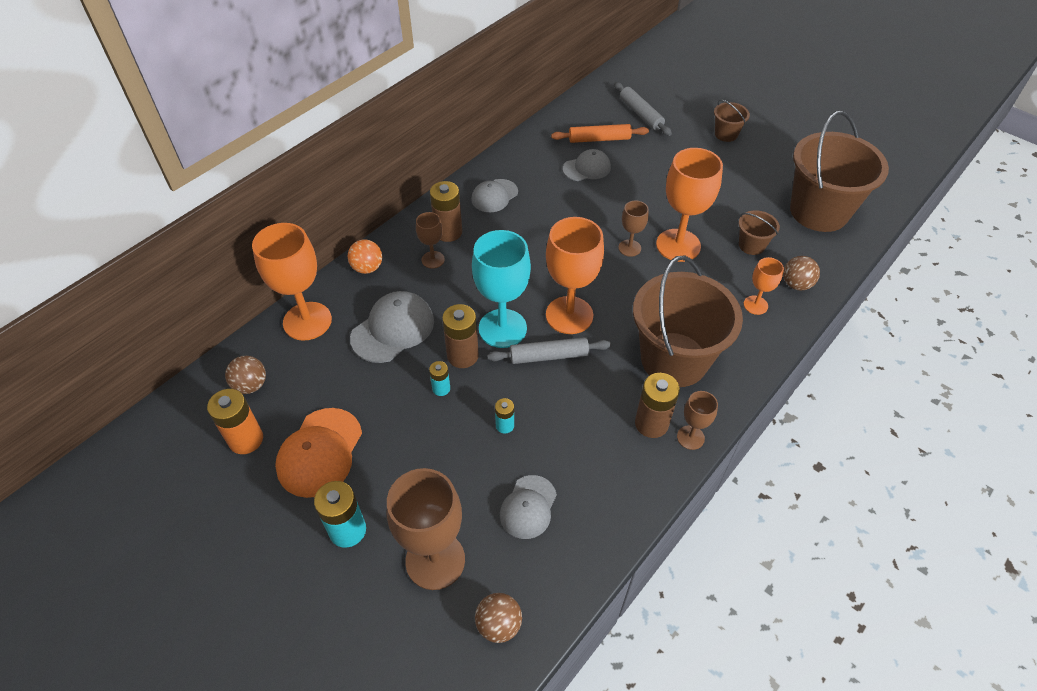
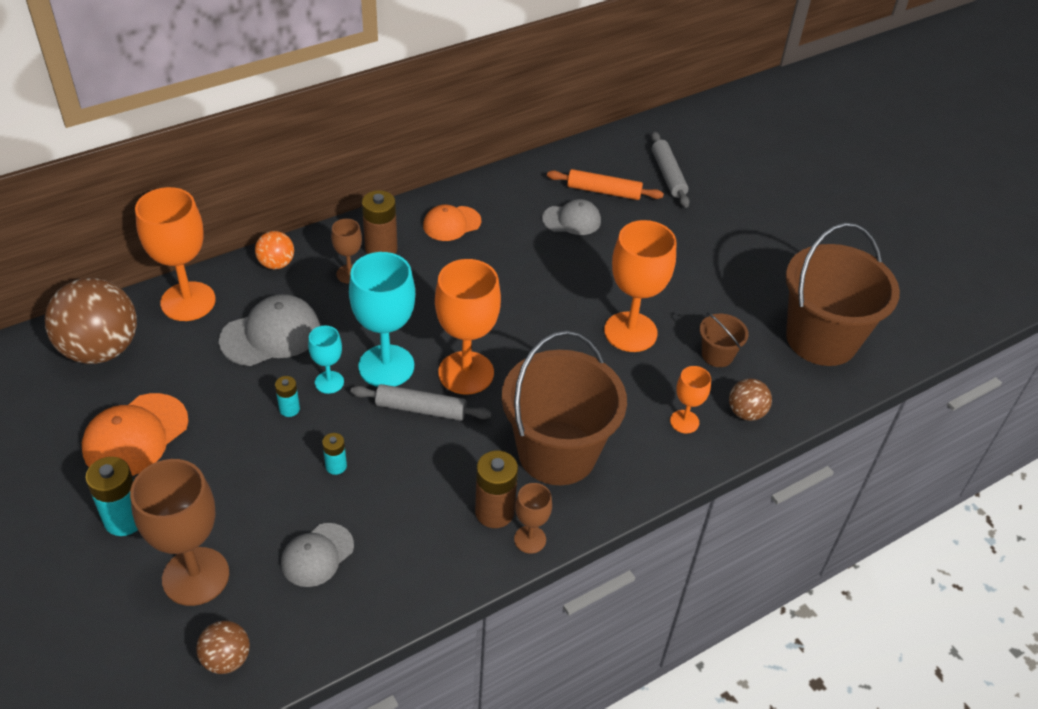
camera: 15 degrees right, 5 degrees down
(246, 439) = (70, 401): orange battery -> none
(251, 385) = (101, 349): brown ball -> brown ball, size x2.04
(462, 356) = (329, 382): brown battery -> turquoise goblet
(494, 196) = (451, 224): grey cap -> orange cap
(629, 248) = (573, 320): brown goblet -> none
(726, 134) = (757, 223): brown bucket -> none

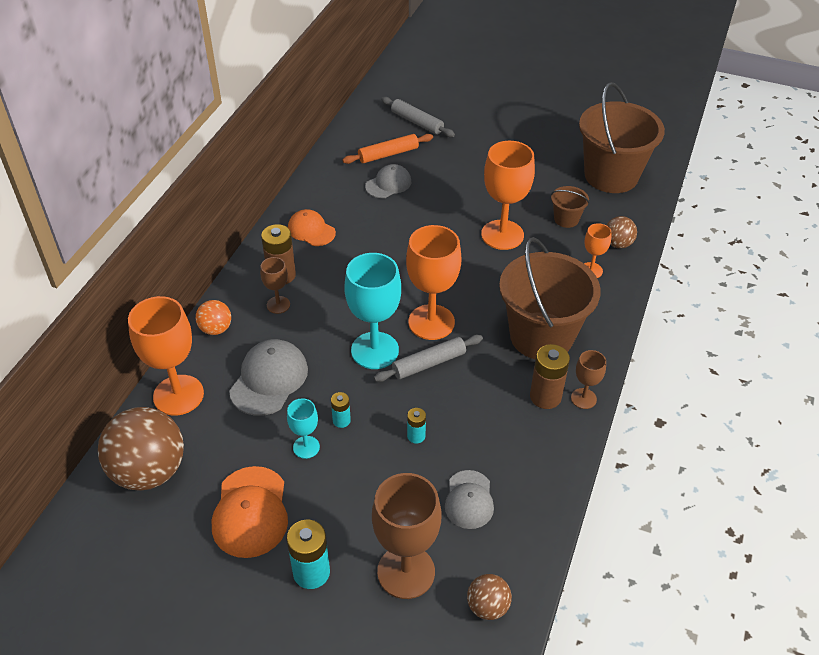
camera: 35 degrees left, 0 degrees up
(329, 382) = (348, 385): turquoise goblet -> turquoise goblet (306, 447)
(451, 224) = (311, 230): orange cap -> orange cap turned 105 degrees clockwise

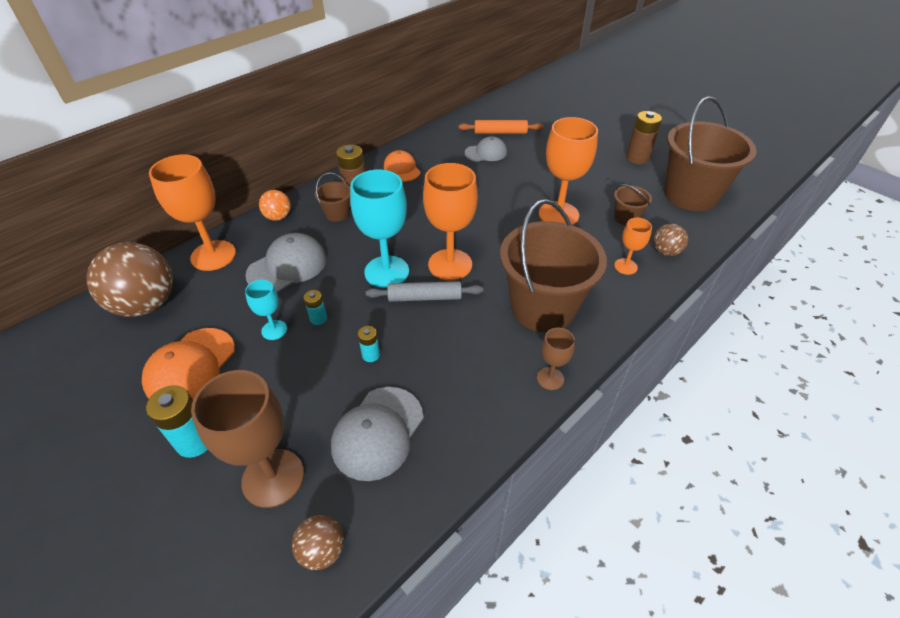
camera: 25 degrees right, 0 degrees up
(278, 305) = (337, 214): brown goblet -> brown bucket
(417, 122) = (539, 116): grey rolling pin -> none
(469, 500) = (378, 432): grey cap -> grey cap, size x1.52
(545, 396) = (513, 363): brown battery -> brown battery (637, 158)

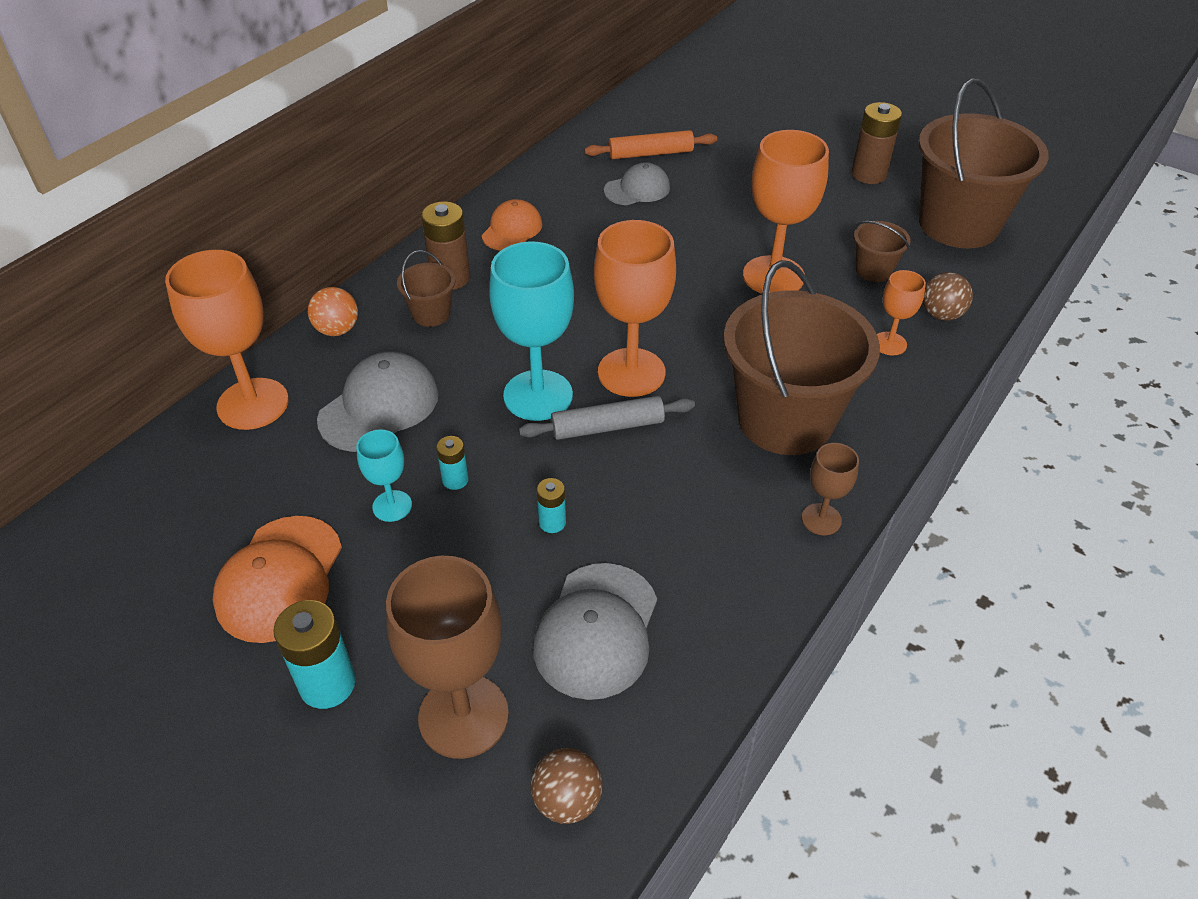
camera: 10 degrees left, 0 degrees up
(146, 304) = (171, 494): brown ball -> none
(402, 169) = (512, 229): orange cap -> orange cap turned 60 degrees clockwise

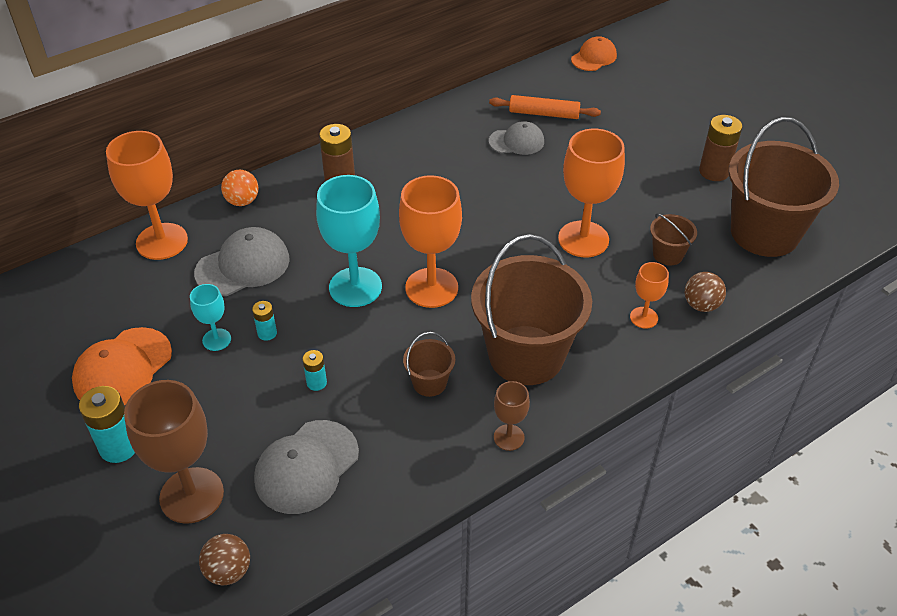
camera: 20 degrees right, 0 degrees up
(431, 314) = (312, 205): brown bucket -> brown bucket (429, 383)
(512, 229) = (404, 153): orange cap -> orange cap (594, 57)
(607, 427) = (392, 324): grey rolling pin -> none

